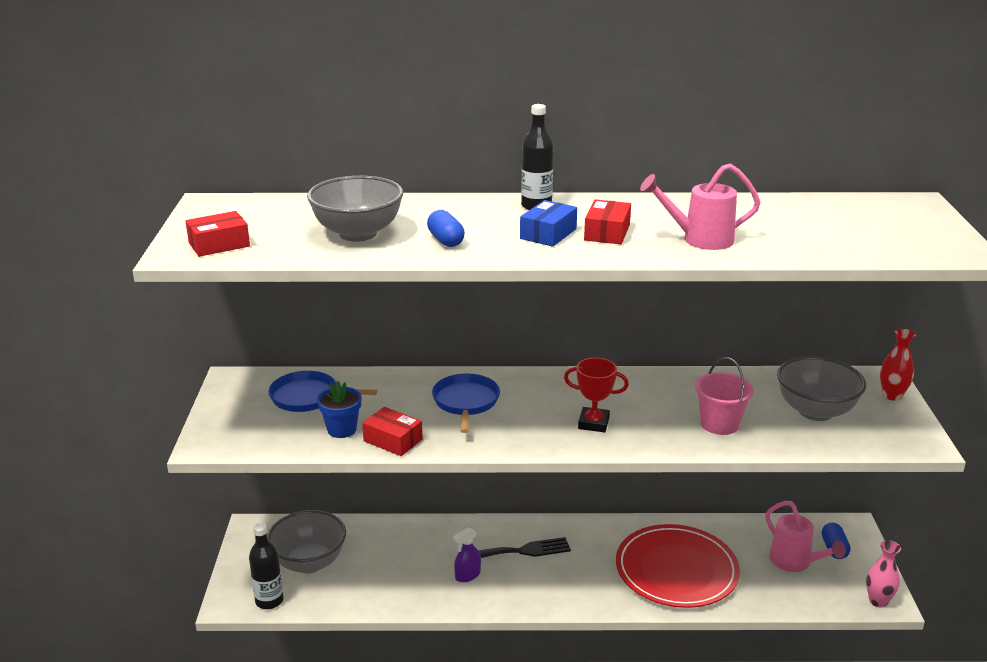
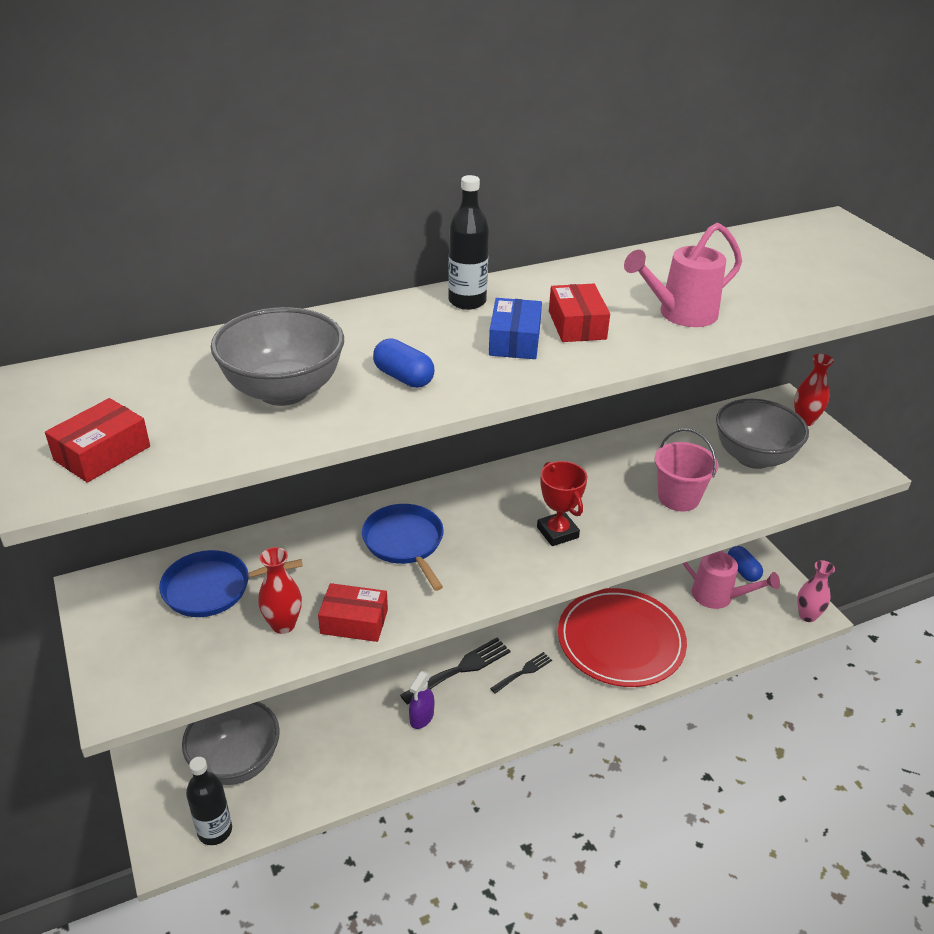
camera: 25 degrees left, 10 degrees up
(341, 430) = (283, 625): blue flower pot -> red vase
(573, 568) = (523, 672): none -> black fork
(593, 423) = (557, 532): red trophy -> red trophy turned 75 degrees clockwise

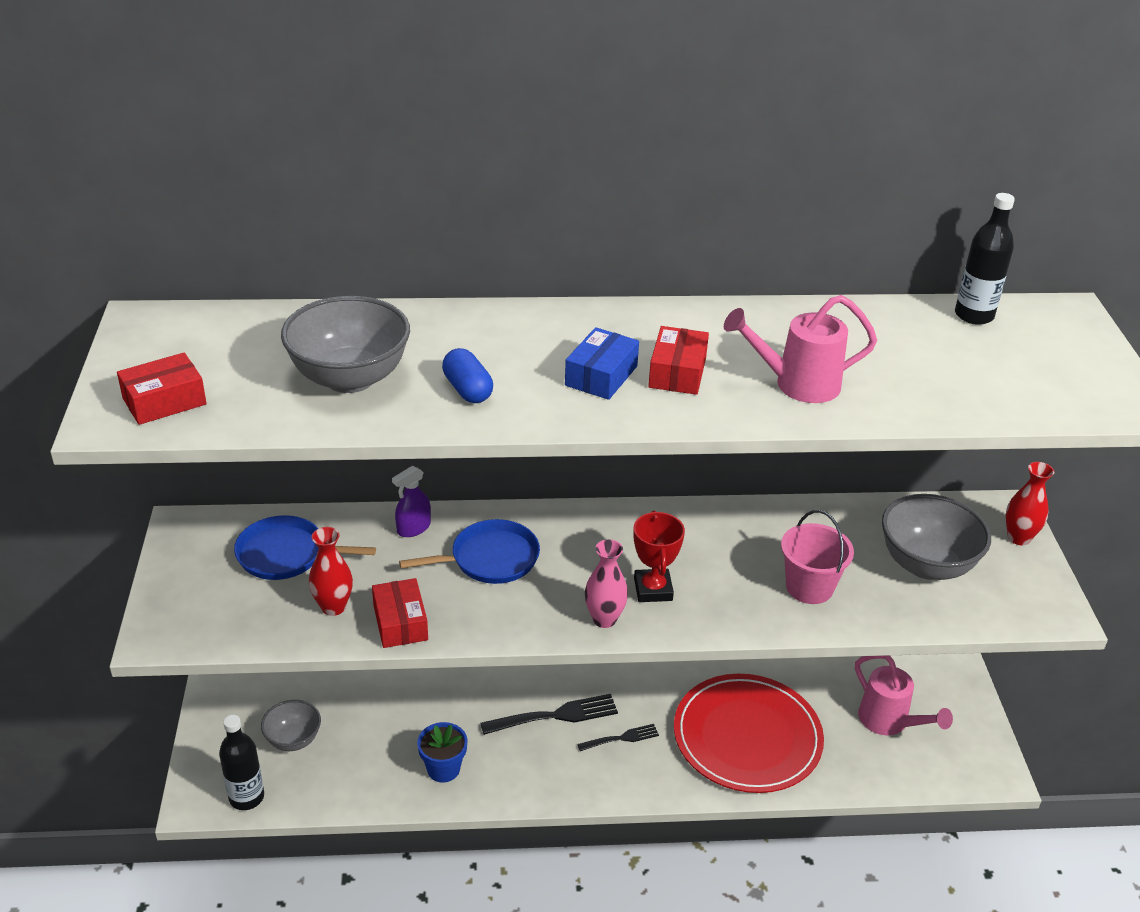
camera: 20 degrees right, 0 degrees up
(236, 762) = (293, 740): grey bowl -> grey bowl, size x0.60
(354, 621) = (400, 622): red box -> red box turned 45 degrees clockwise
(386, 745) = (443, 769): none -> blue flower pot
(405, 543) = (490, 559): blue pan -> blue pan turned 75 degrees clockwise
(421, 717) = (492, 752): purple spray bottle -> purple spray bottle (413, 528)
(467, 301) = (582, 323): black bottle -> black bottle (974, 315)
(742, 571) = (935, 701): blue capsule -> none
(807, 616) = (987, 774): pink vase -> pink vase (604, 619)

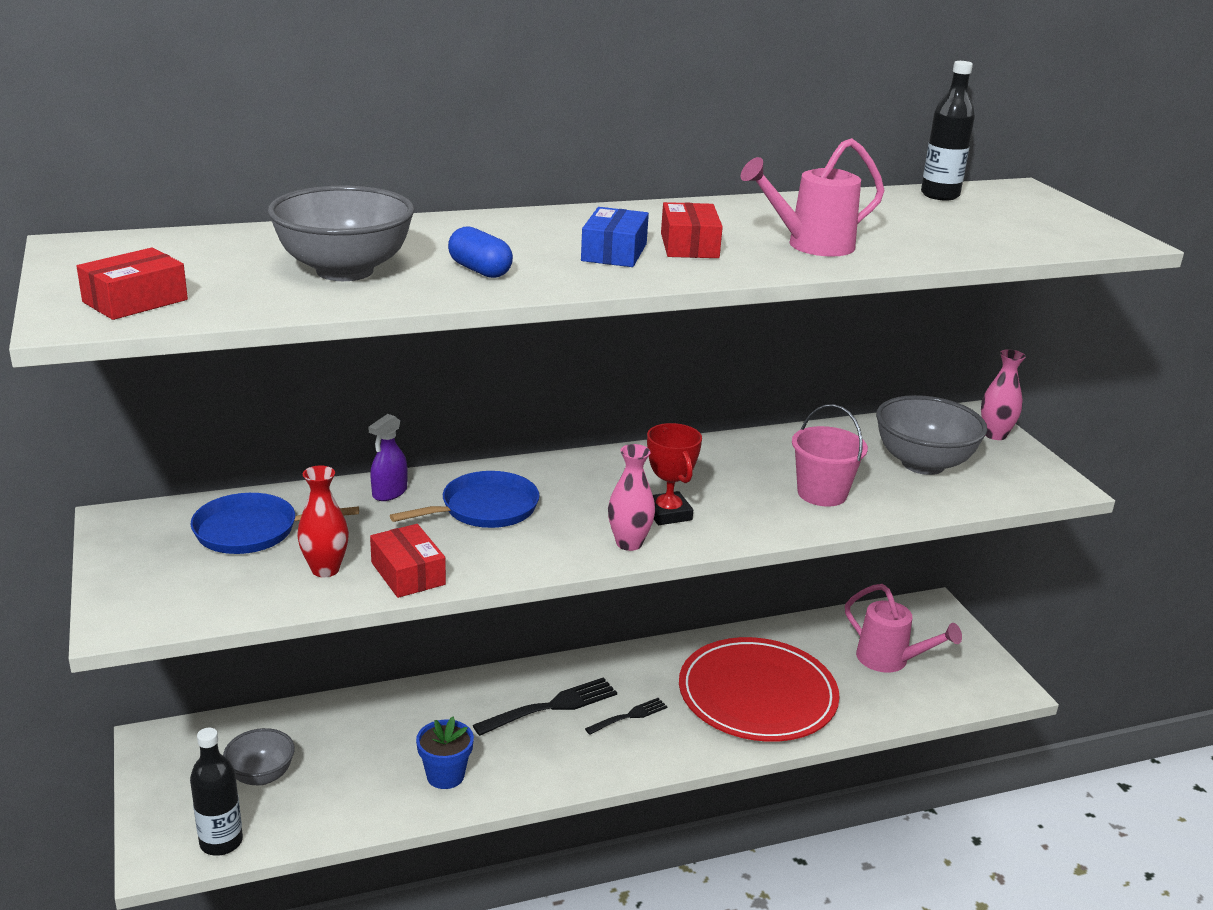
camera: 15 degrees left, 10 degrees down
(1018, 538) = (995, 435): red vase -> pink vase

